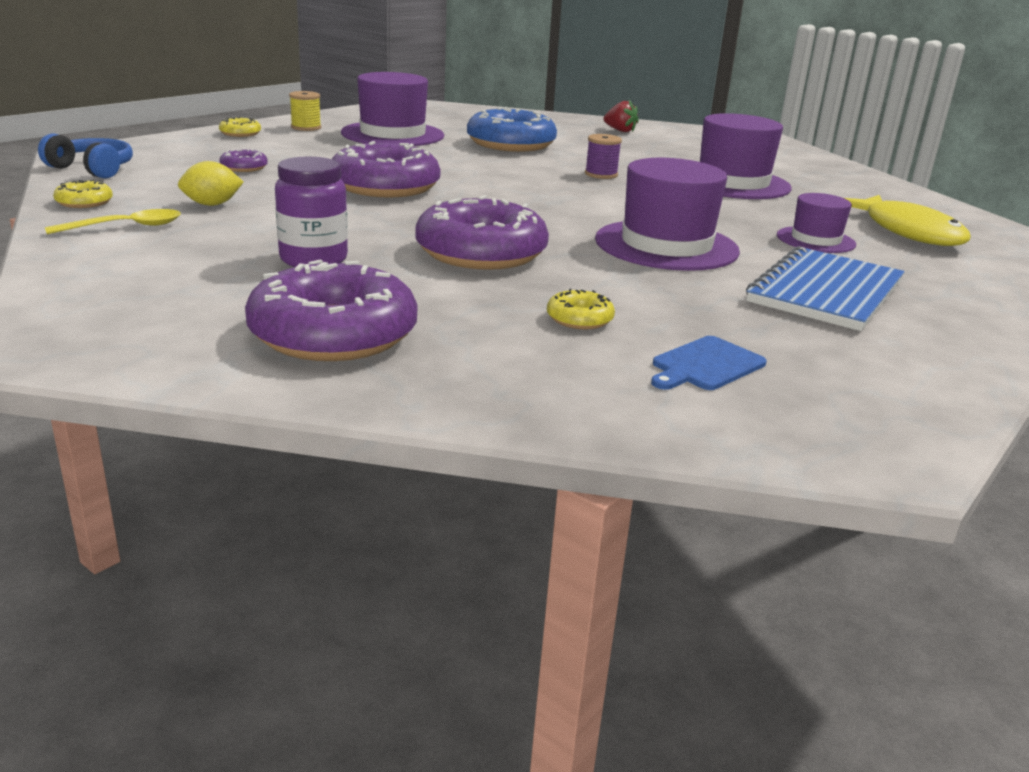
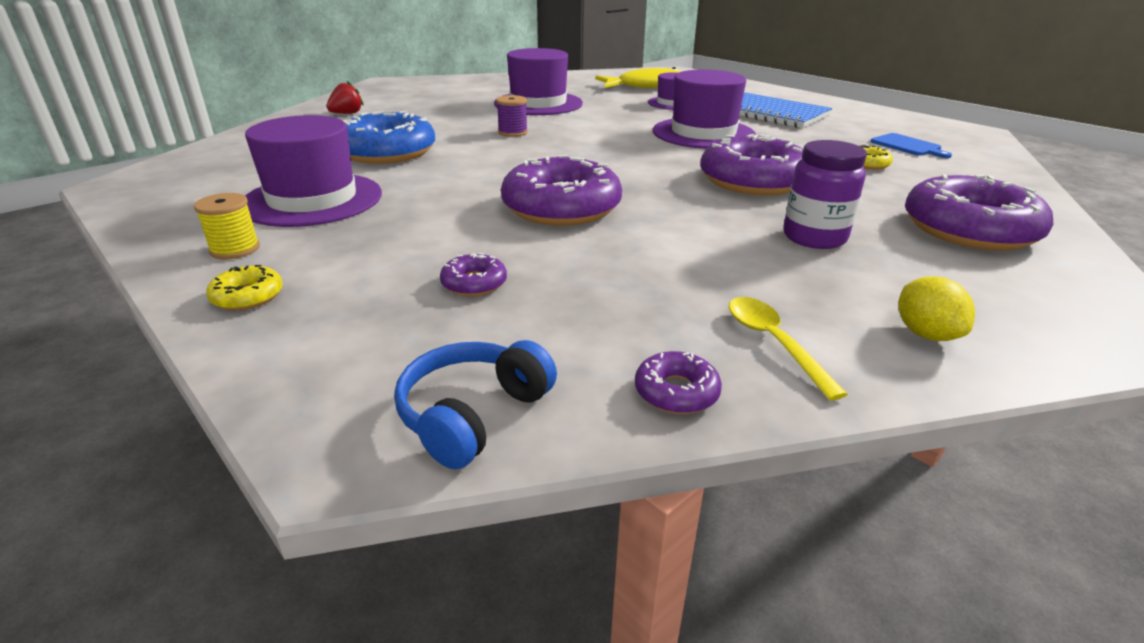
camera: 80 degrees left, 5 degrees up
(84, 202) = (676, 392): yellow donut -> purple donut
(212, 204) = (656, 294): yellow lemon -> yellow lemon (925, 334)

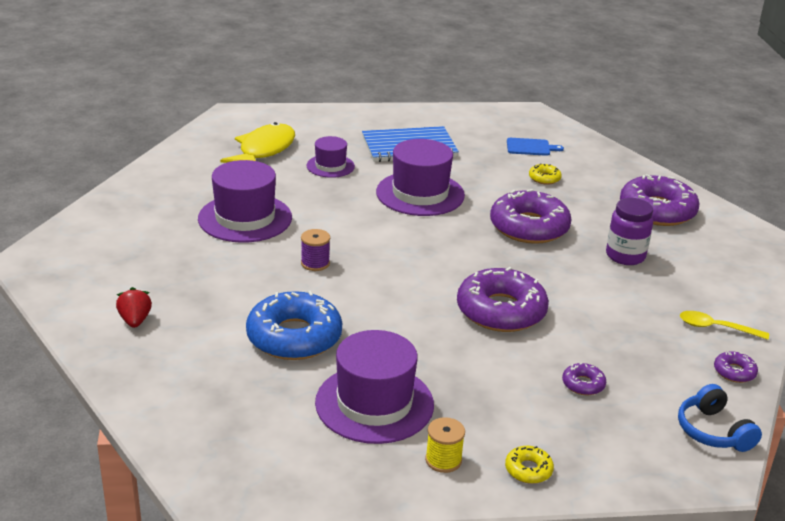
camera: 55 degrees left, 0 degrees up
(925, 334) = (738, 288): yellow lemon -> none

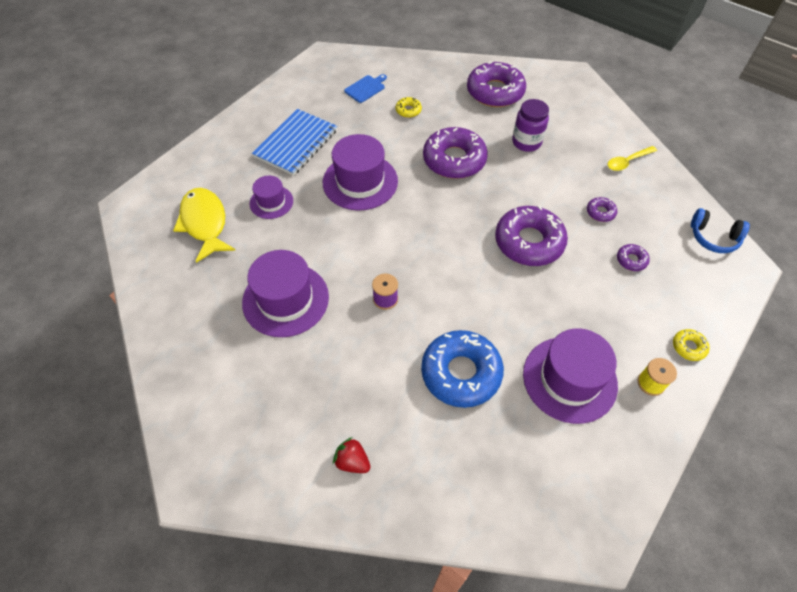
camera: 45 degrees left, 25 degrees up
(734, 372) = (671, 187): purple donut -> purple donut (600, 212)

